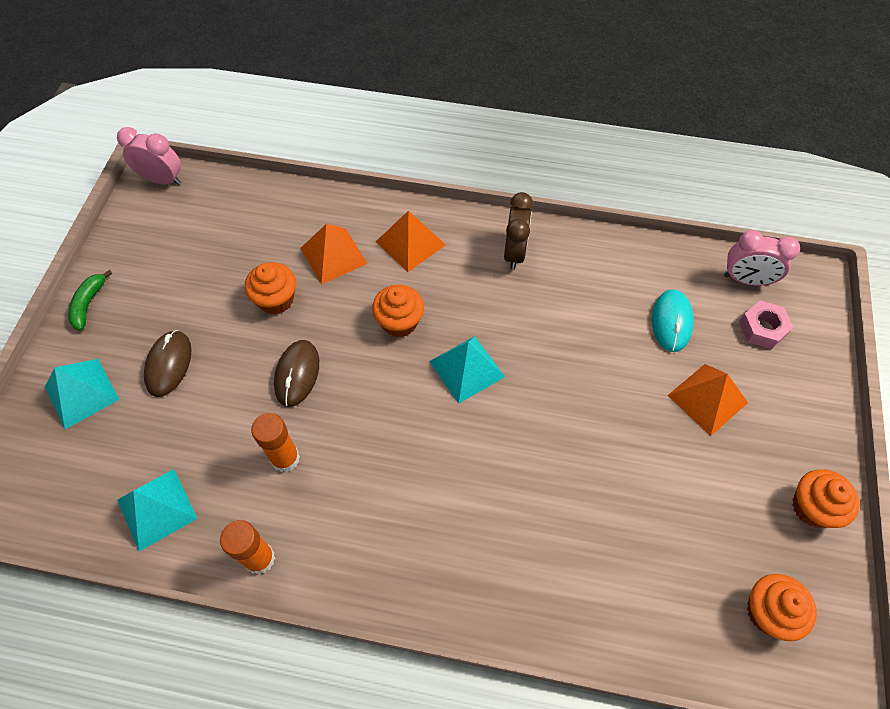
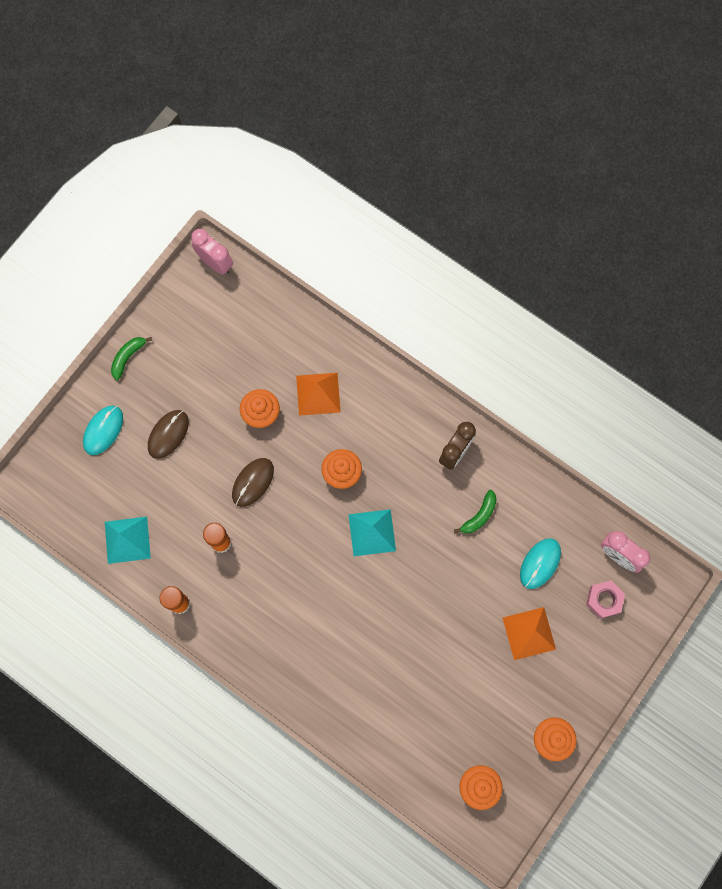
camera: 25 degrees right, 15 degrees up
(81, 393) = (103, 430): turquoise pyramid -> turquoise mouse
(410, 243) = (380, 408): orange pyramid -> none
(577, 302) = (479, 515): none -> green banana

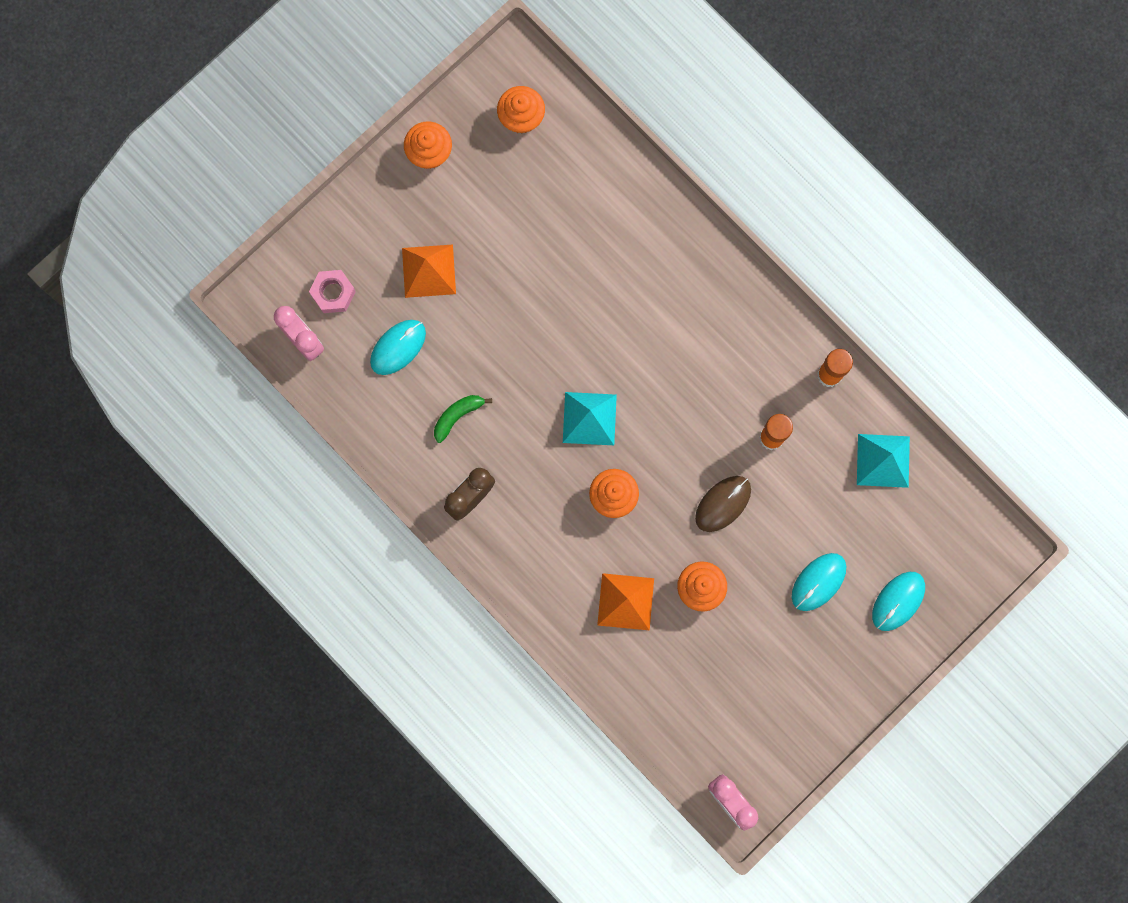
camera: 170 degrees left, 5 degrees up
(128, 357) = (857, 691): green banana -> none
(168, 434) = (818, 582): brown mouse -> turquoise mouse

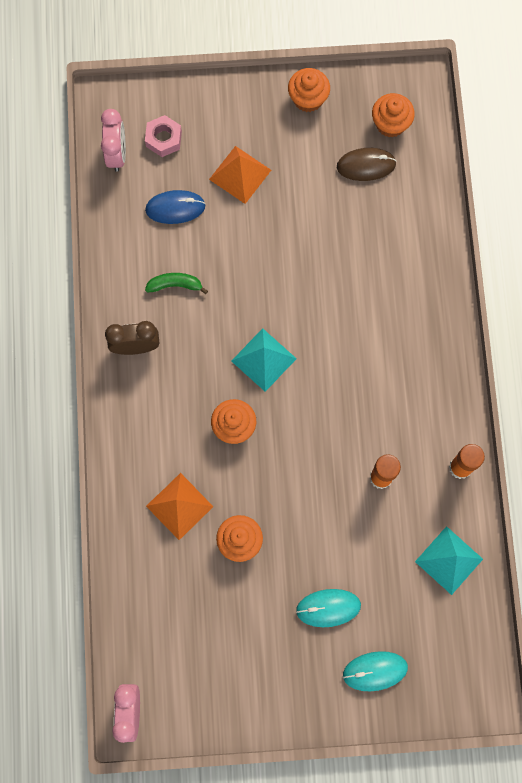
camera: 40 degrees right, 5 degrees down
(398, 347) = (175, 208): turquoise mouse -> blue mouse
(723, 504) = (306, 495): brown mouse -> brown mouse (366, 165)

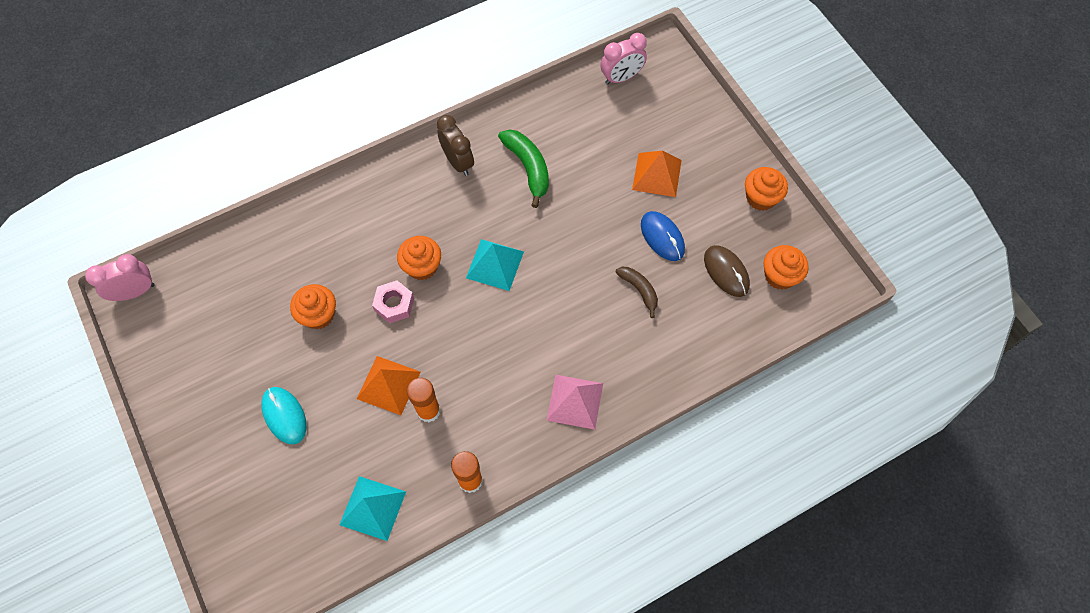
camera: 65 degrees right, 10 degrees down
(164, 139) = (655, 105): pink nut -> pink nut (394, 304)
(175, 208) = (597, 139): blue mouse -> blue mouse (662, 237)
(175, 285) = (528, 168): green banana -> green banana, size x1.57
(179, 506) = (331, 254): orange pyramid -> orange pyramid (388, 385)
(349, 246) = (639, 290): none -> brown banana
(375, 671) = (238, 483): turquoise mouse -> none
(428, 349) = (575, 401): none -> pink pyramid

